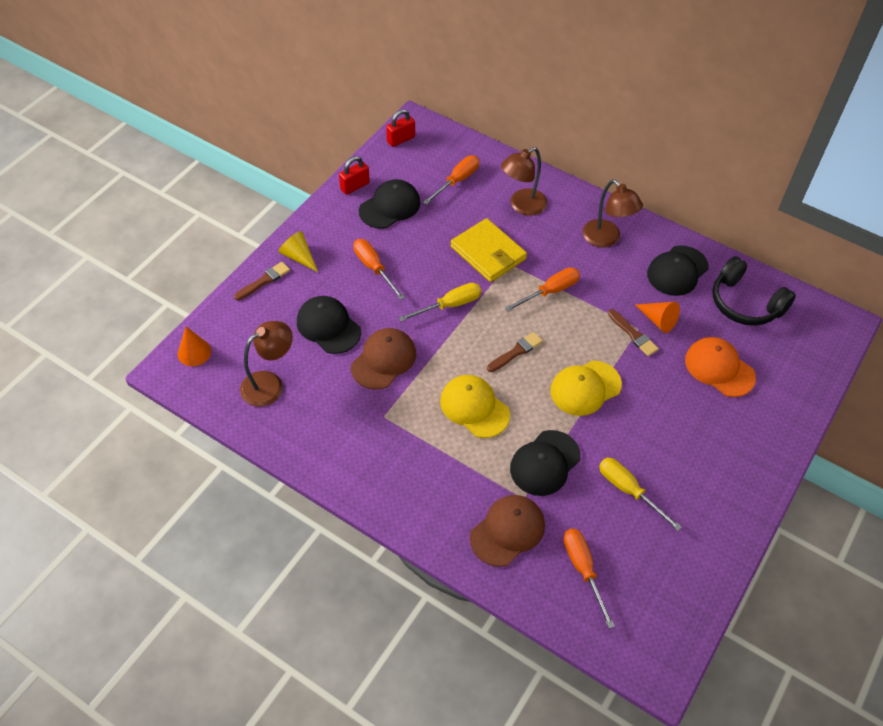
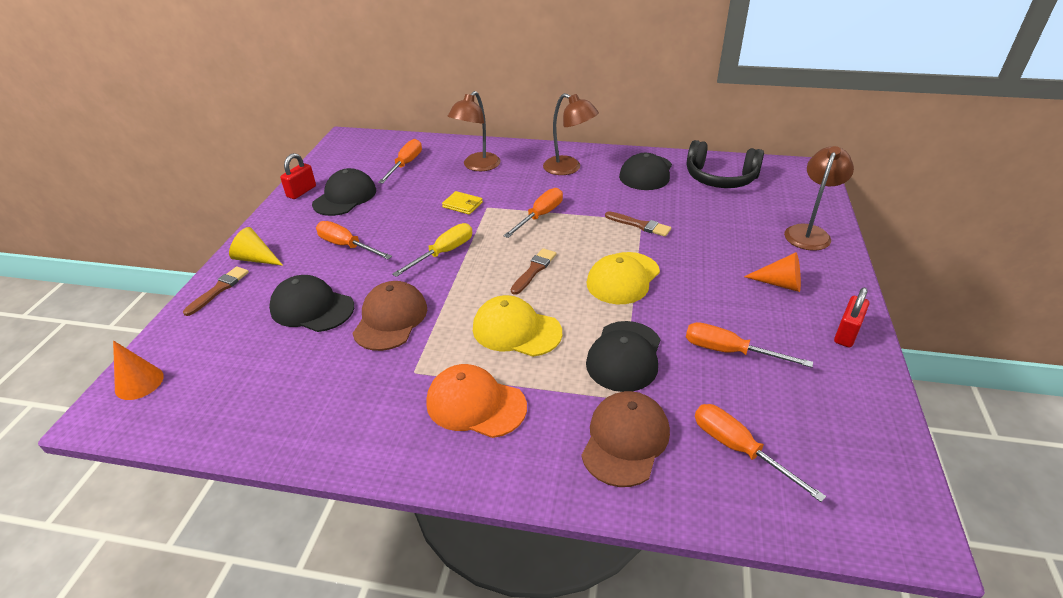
camera: 20 degrees left, 15 degrees down
(270, 384) = (253, 384): brown lamp -> brown lamp (809, 232)
(401, 139) = (337, 151): red padlock -> red padlock (846, 333)
(488, 253) = (462, 205): yellow wallet -> yellow wallet, size x0.50
(628, 490) = (729, 351): yellow screwdriver -> orange screwdriver
(658, 320) = (655, 209): orange cone -> orange cone (779, 283)
(719, 368) = (736, 227): orange cap -> orange cap (475, 404)

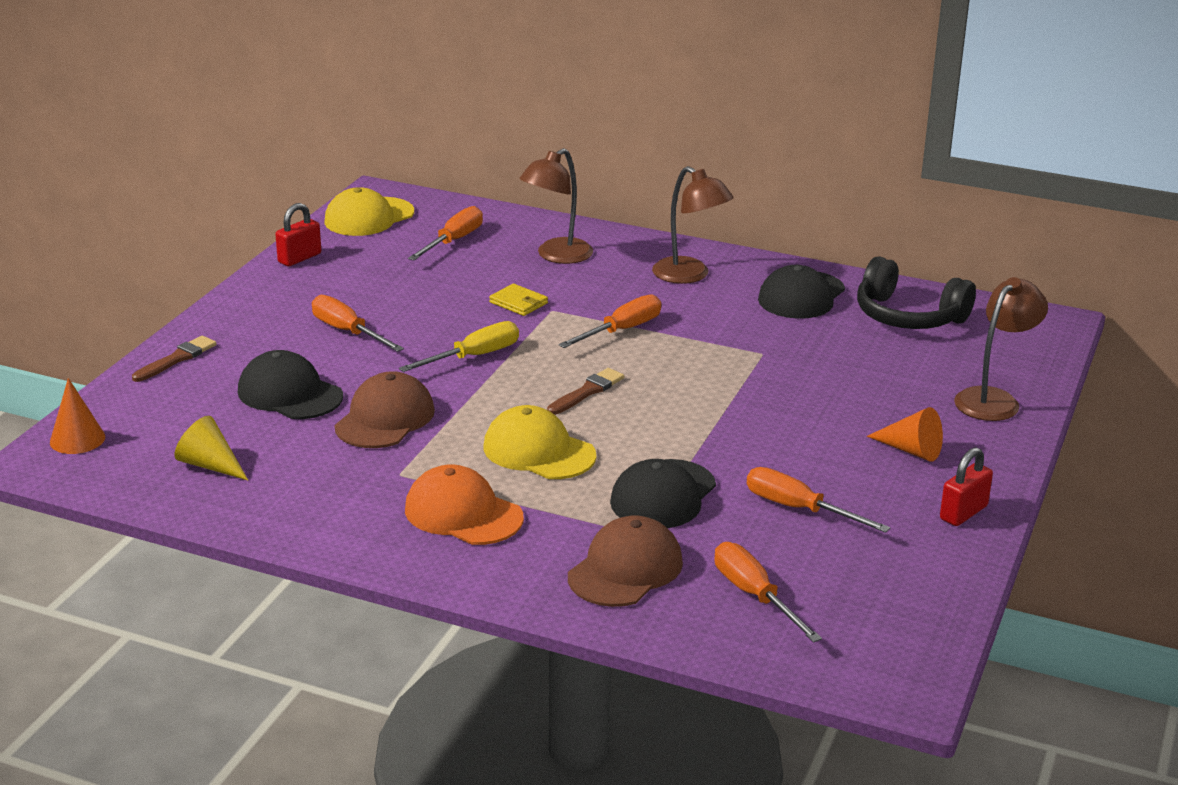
camera: 10 degrees right, 10 degrees down
(256, 259) = (227, 331): yellow cone -> yellow cone (210, 465)
(345, 197) = (358, 272): black cap -> none
(623, 278) = (702, 416): yellow cap -> yellow cap (369, 217)
(640, 225) = (757, 359): brown brush -> none

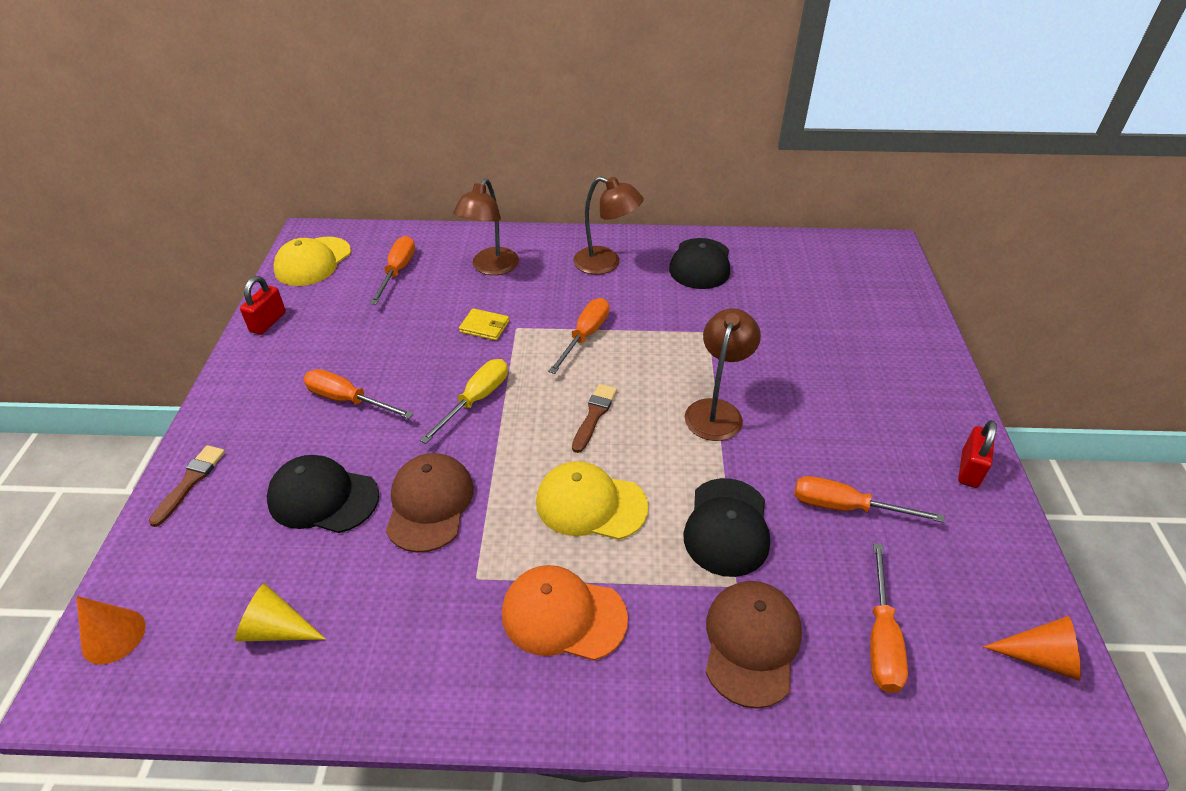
camera: 20 degrees left, 15 degrees up
(754, 595) = (881, 638): orange screwdriver -> orange screwdriver turned 120 degrees counterclockwise
(908, 316) = (788, 266): black headphones -> none
(911, 450) = (884, 408): orange cone -> orange cone (1039, 657)
(994, 399) = (903, 335): brown lamp -> brown lamp (716, 411)

